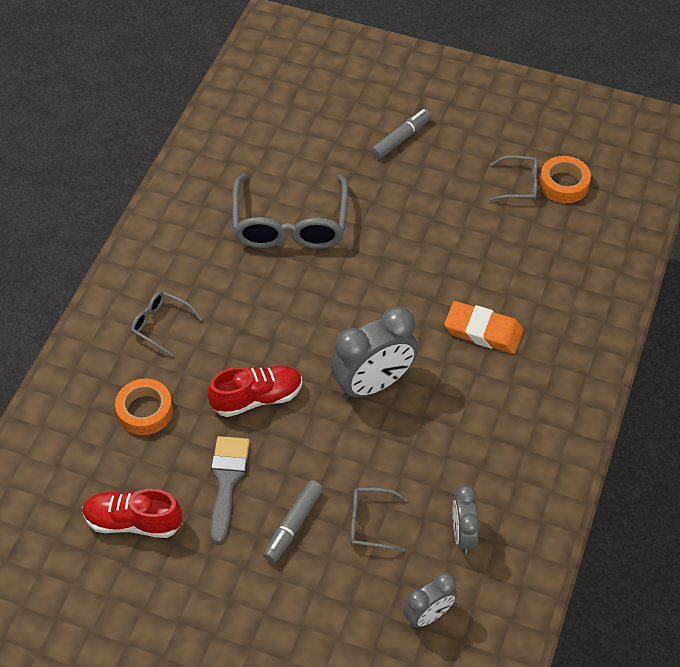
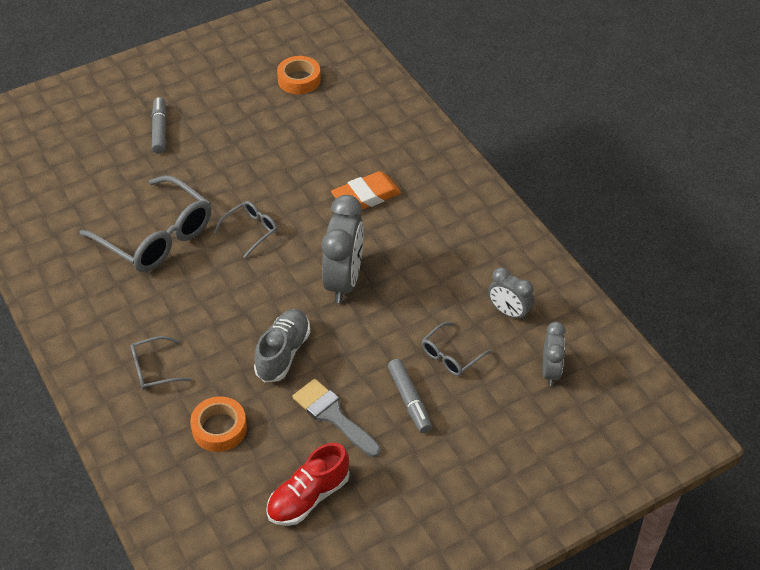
camera: 50 degrees left, 5 degrees down
(257, 398) = (283, 353): red shoe -> grey shoe
(519, 185) = (273, 100): grey glasses -> grey glasses (251, 231)

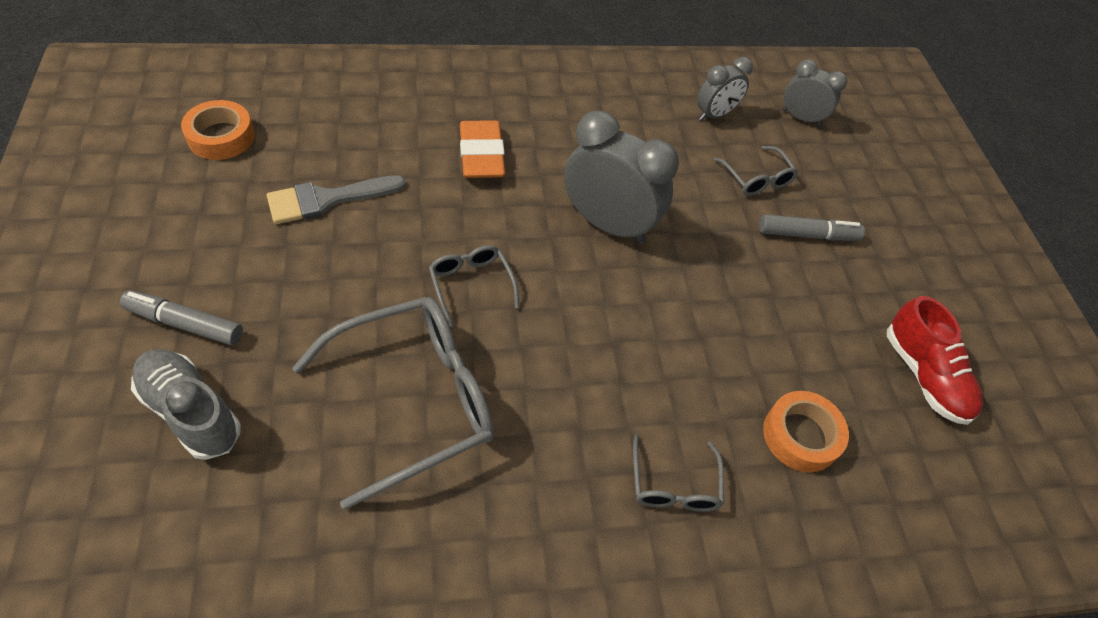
camera: 75 degrees left, 5 degrees up
(283, 353) = (699, 324): grey shoe -> grey shoe (191, 412)
(333, 416) = (811, 309): grey brush -> grey brush (327, 199)

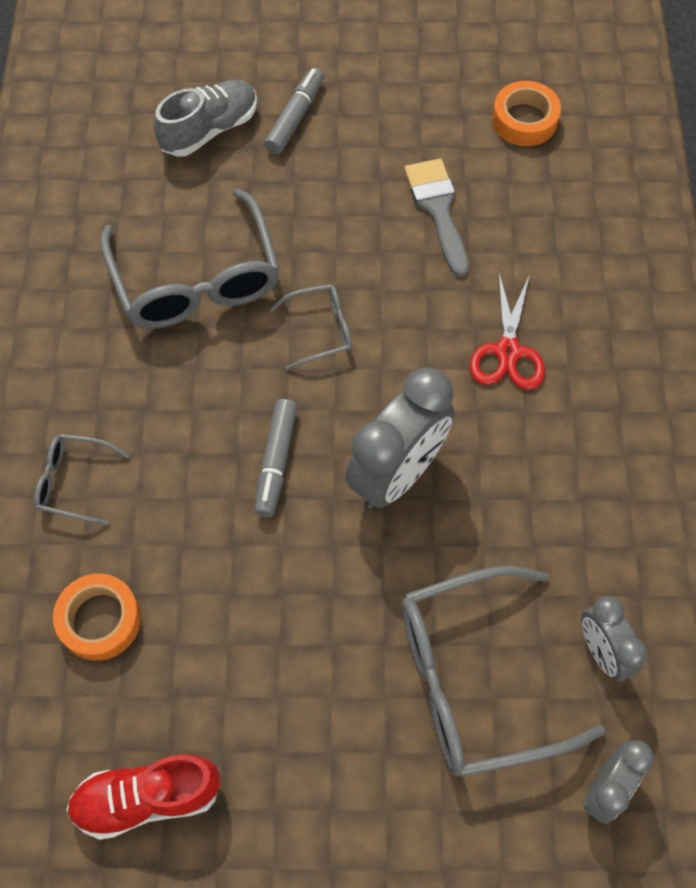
camera: 105 degrees right, 10 degrees up
(481, 155) = (508, 351): orange eraser -> red scissors
(756, 179) = (475, 679): grey glasses -> grey glasses, size x2.05
(807, 235) = (373, 720): grey marker -> grey marker (276, 462)

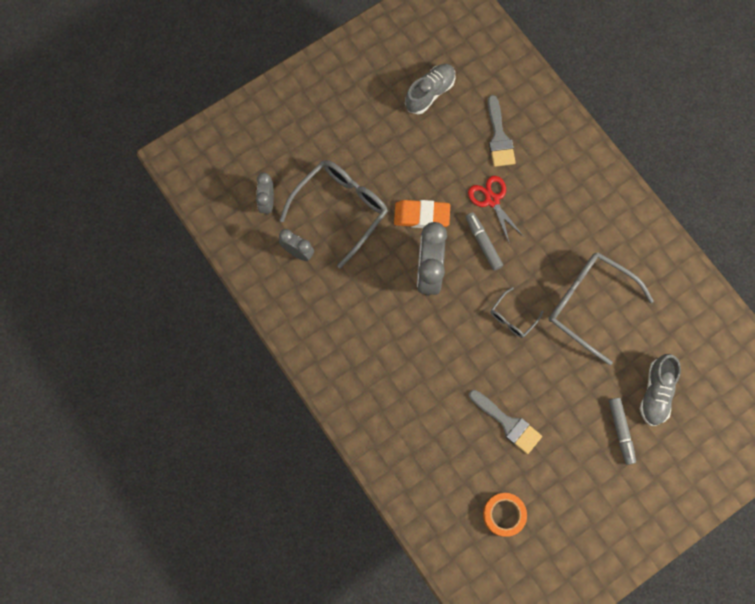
camera: 145 degrees right, 10 degrees up
(74, 482) = (557, 180): grey glasses -> none
(100, 620) = (499, 137): orange tape -> grey brush
(148, 798) = (429, 93): red shoe -> grey shoe
(341, 572) = (421, 215): none -> orange eraser
(508, 351) = (421, 364): red scissors -> red scissors (492, 200)

